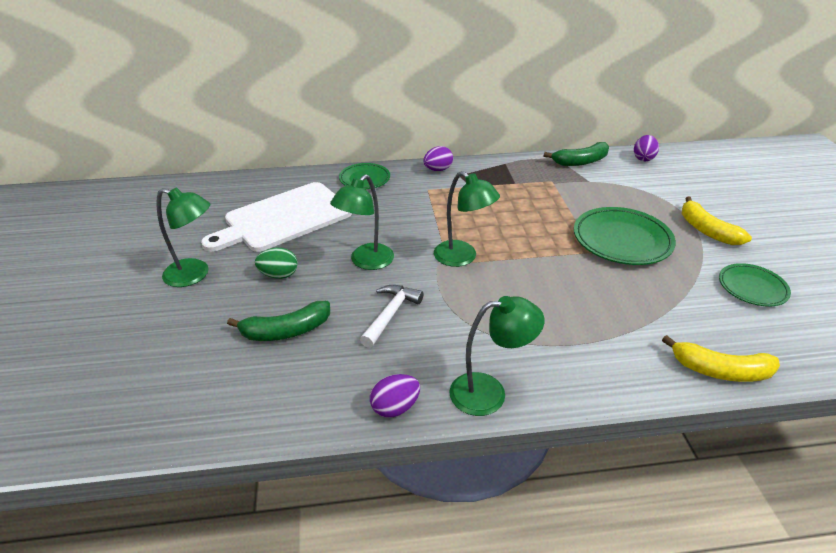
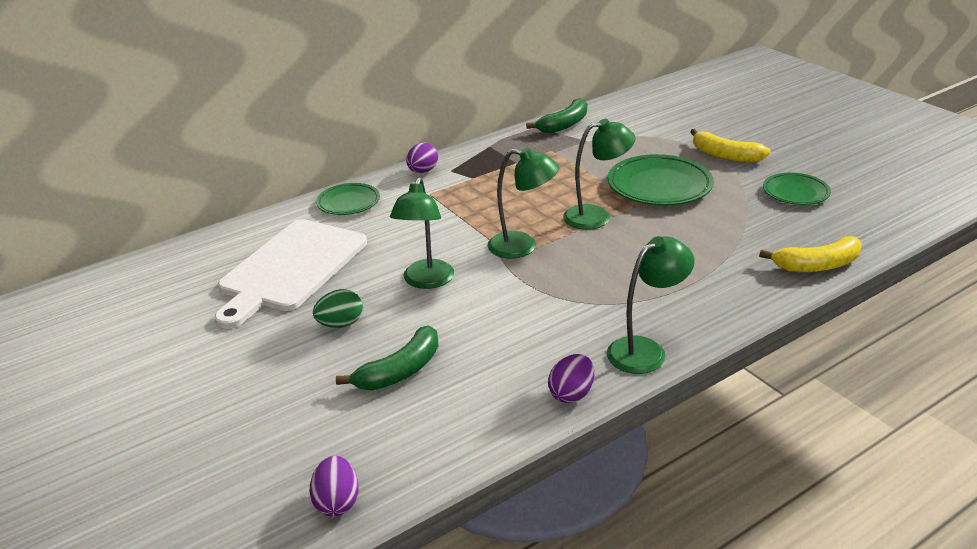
camera: 25 degrees left, 5 degrees down
(195, 275) = (239, 356): green lamp -> green lamp (596, 216)
(390, 314) = (495, 319): white hammer -> none
(643, 158) = (621, 106): purple egg -> purple egg (337, 502)

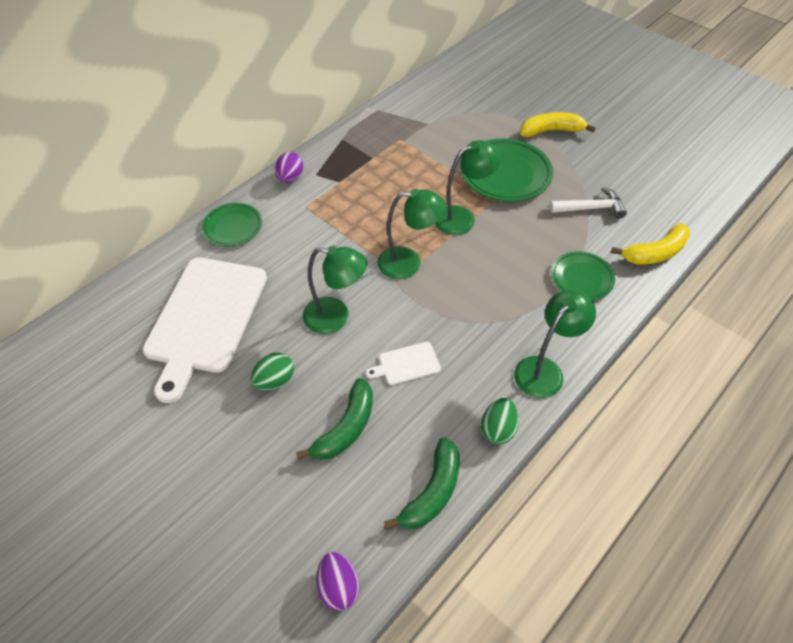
camera: 15 degrees left, 20 degrees up
(426, 281) = (336, 317): green lamp -> green lamp turned 75 degrees counterclockwise
(488, 327) = (406, 364): none -> white cutting board
(564, 124) = (402, 104): green banana -> green banana (432, 492)
(571, 394) = (498, 429): purple egg -> green egg
(725, 156) = (551, 131): yellow banana -> yellow banana turned 150 degrees clockwise
(750, 221) = (591, 208): none -> white hammer
(795, 193) = (618, 170): green plate -> green plate (581, 278)

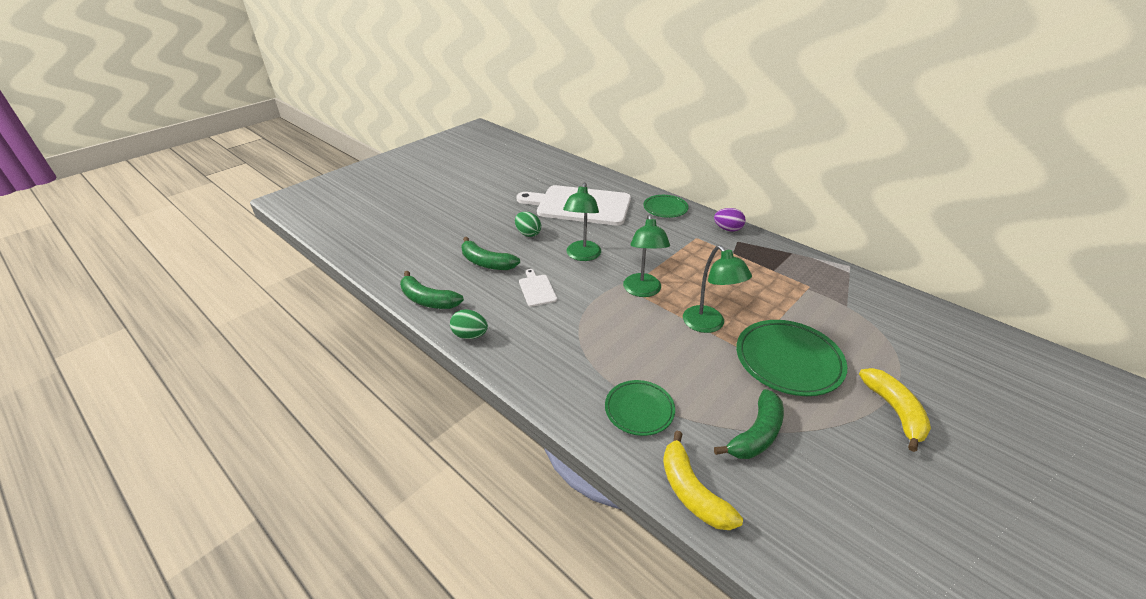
camera: 90 degrees right, 15 degrees down
(338, 587) = (380, 263): purple egg -> none
(544, 370) = (524, 368): green lamp -> none
(591, 208) = (756, 434): white hammer -> green banana

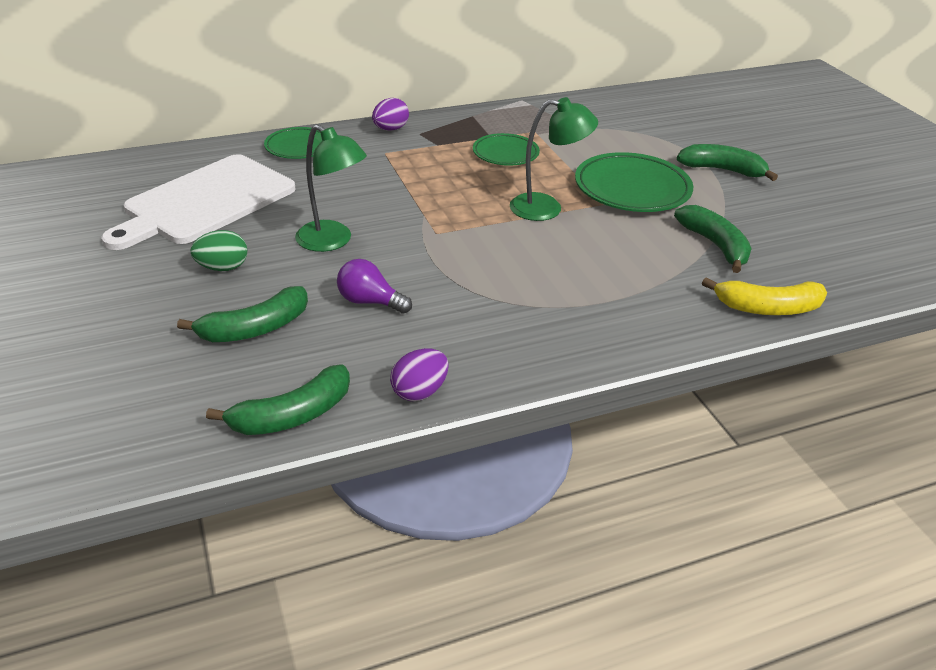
camera: 65 degrees left, 0 degrees up
(470, 335) = (419, 391): green egg -> purple egg
(537, 289) = (370, 302): white cutting board -> purple light bulb
(639, 410) = (647, 300): green plate -> green plate (505, 154)
(643, 291) = (451, 225): green lamp -> none
(894, 411) = (722, 170): yellow banana -> green banana

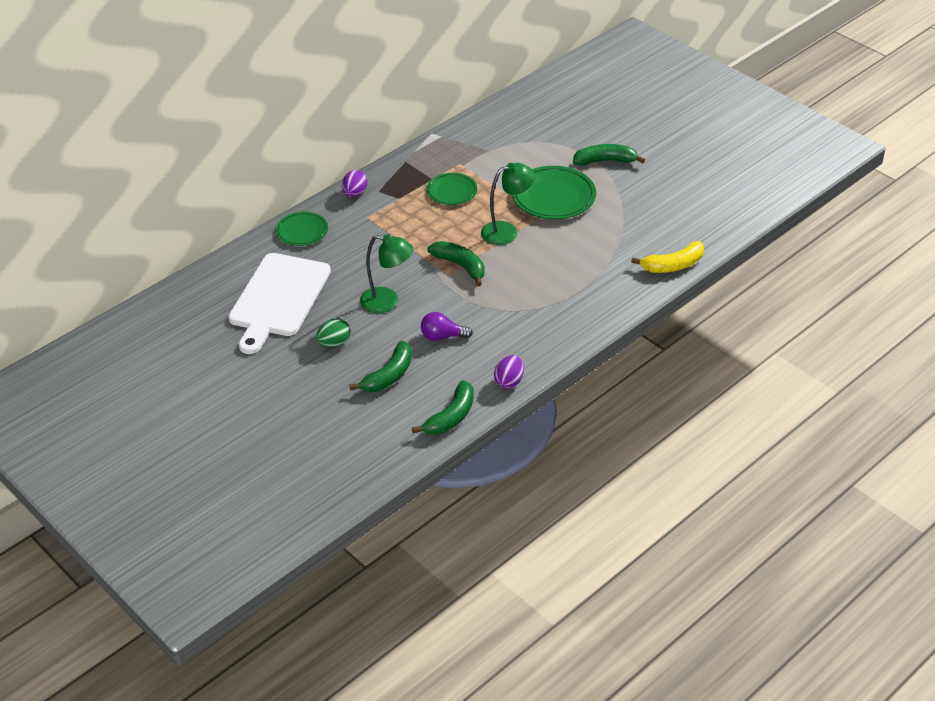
camera: 20 degrees left, 5 degrees up
(715, 245) = (625, 228): green banana -> green banana (460, 266)

